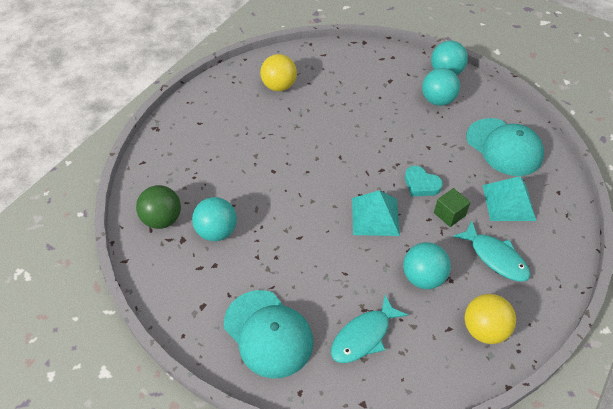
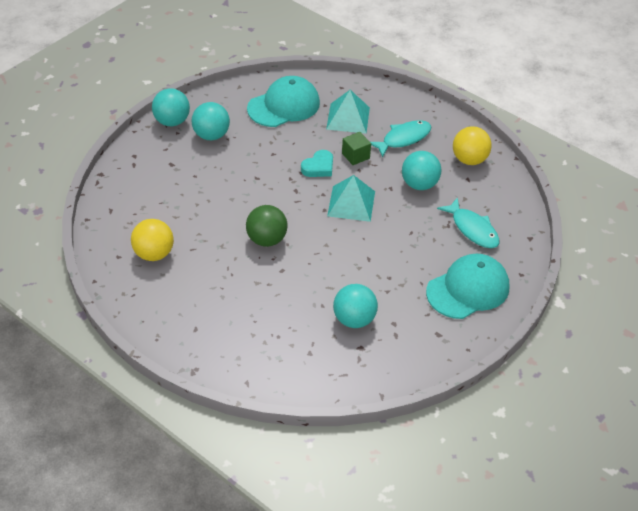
camera: 85 degrees left, 5 degrees down
(162, 219) = (332, 364): green ball -> green ball (266, 239)

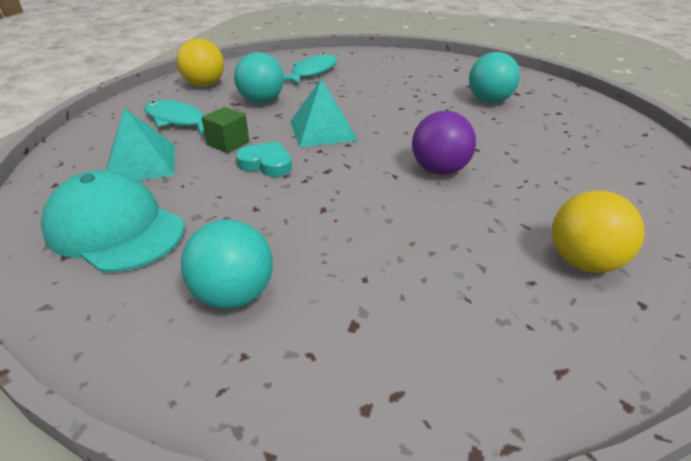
camera: 110 degrees left, 10 degrees down
(172, 121) = (204, 383): turquoise ball -> none
(266, 239) = (439, 170): green ball -> purple ball
(468, 289) = (391, 66): turquoise cap -> none

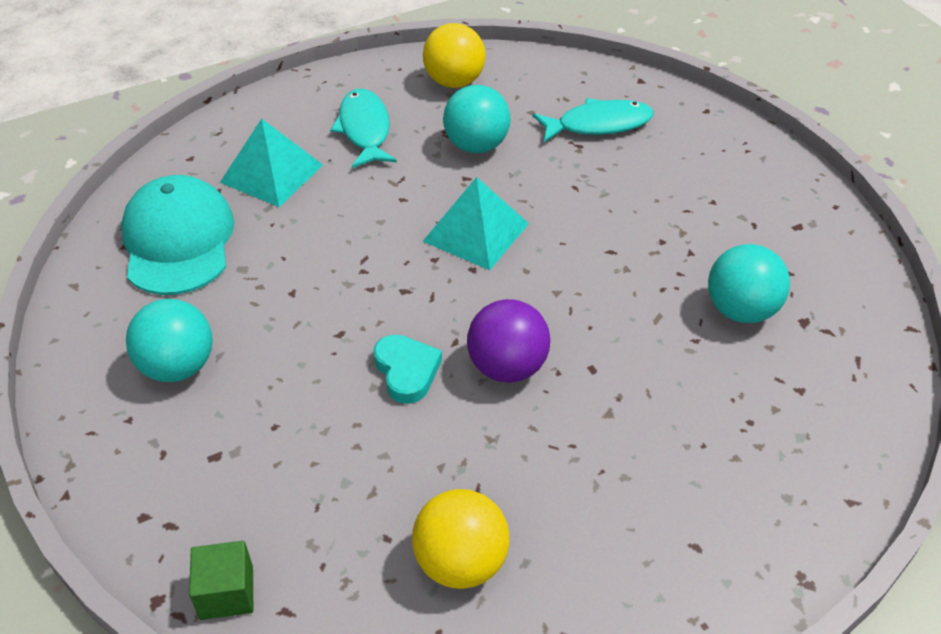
camera: 45 degrees right, 10 degrees up
(228, 143) = (368, 193): green cube -> green cube (226, 592)
(266, 164) = (365, 244): turquoise heart -> turquoise heart (406, 371)

